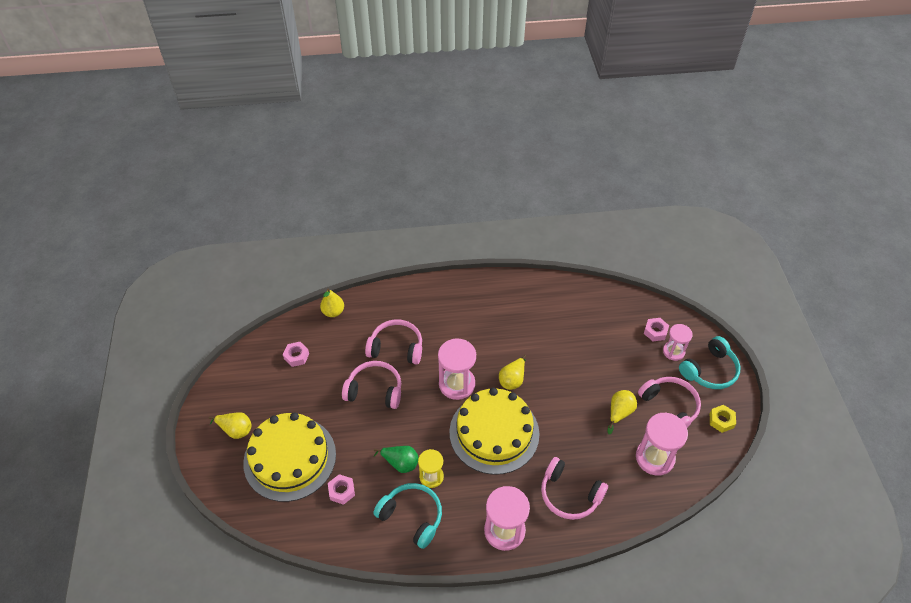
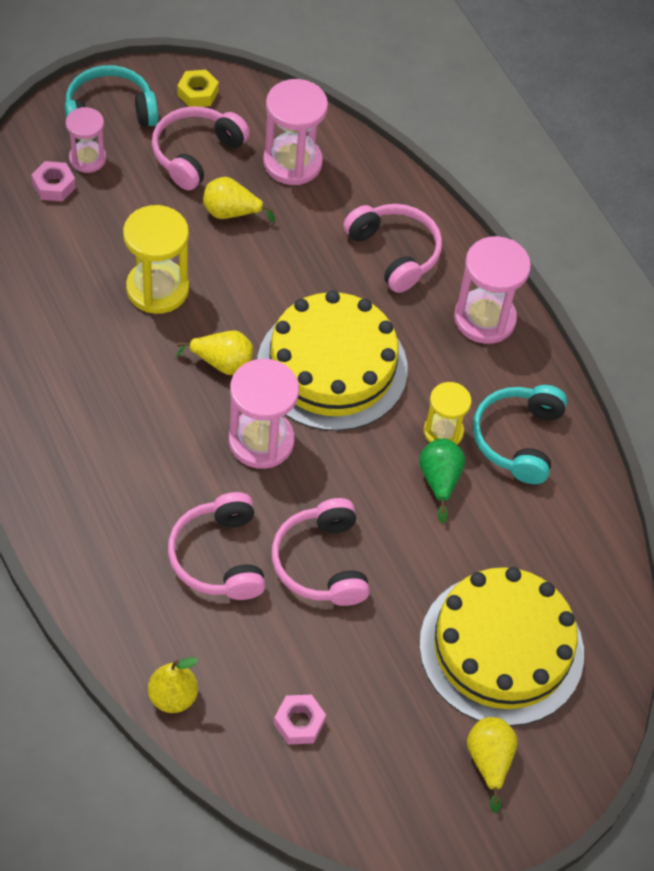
camera: 115 degrees left, 5 degrees up
(341, 491) = (522, 548): pink nut -> none
(569, 494) = (395, 252): pink headphones -> pink headphones turned 45 degrees counterclockwise
(571, 362) = (157, 289): none -> yellow hourglass
(709, 370) = (109, 112): turquoise headphones -> turquoise headphones turned 45 degrees counterclockwise

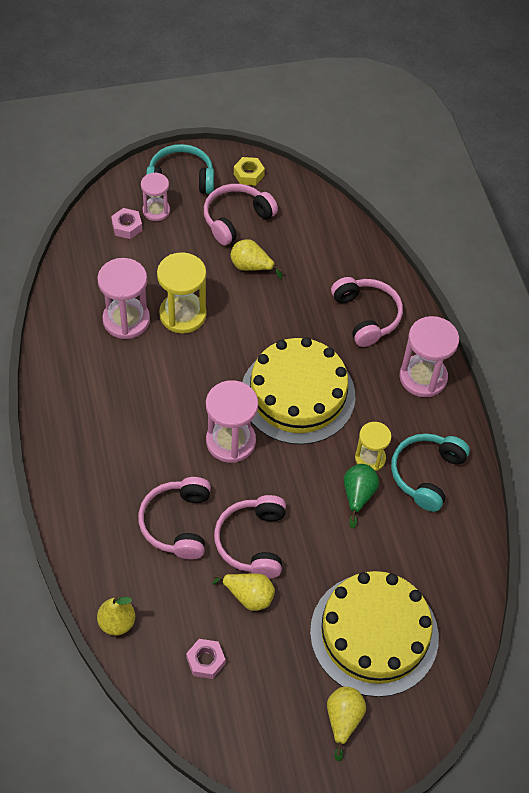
camera: 15 degrees right, 0 degrees up
(222, 363) = (216, 378): yellow pear -> yellow pear (248, 596)
(292, 163) = (306, 236): pink hourglass -> pink hourglass (126, 320)

